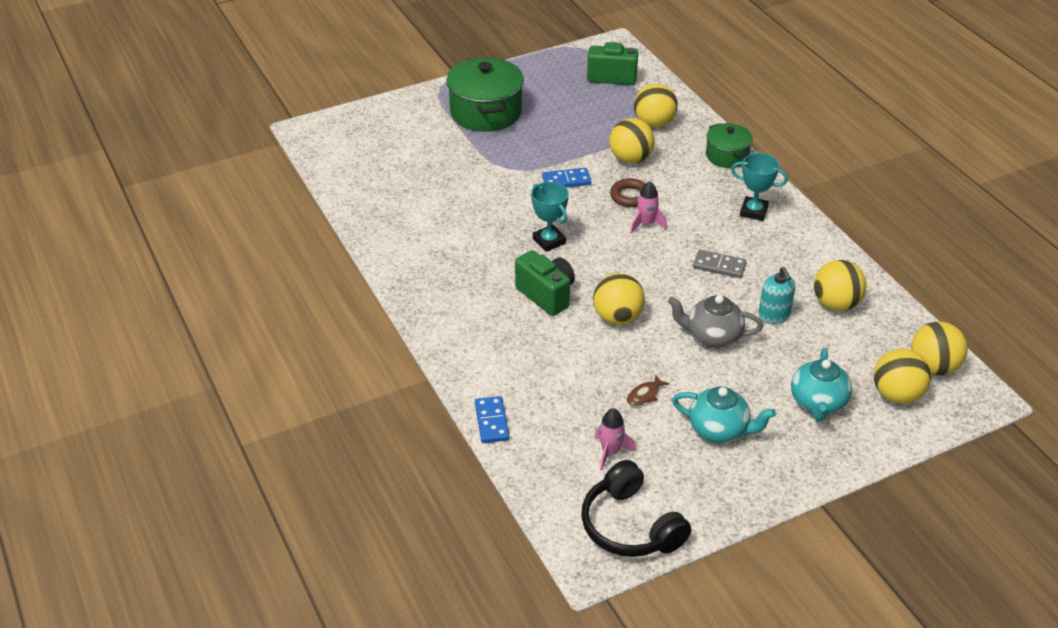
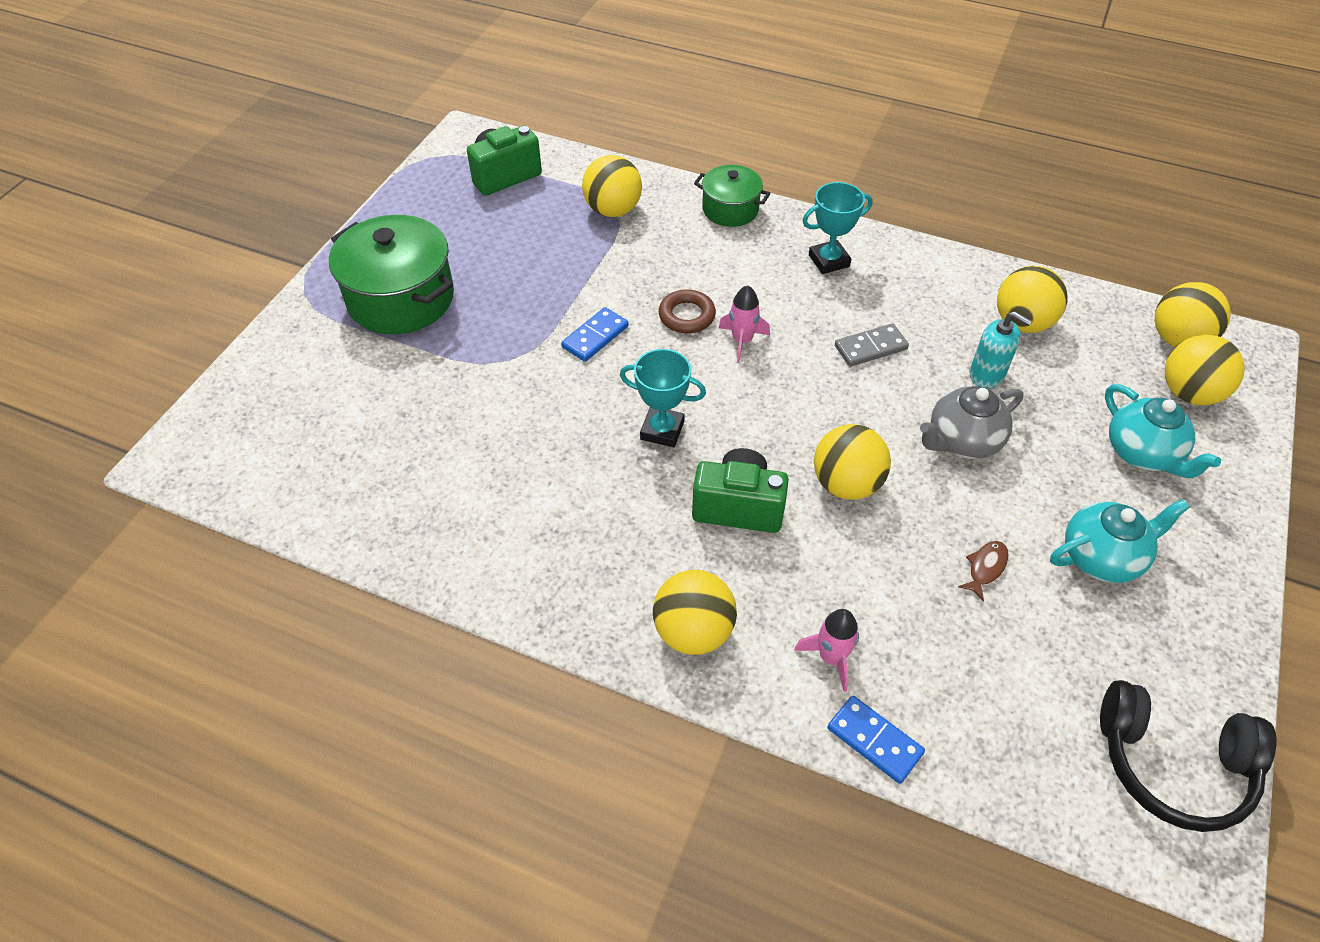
camera: 40 degrees left, 10 degrees up
(610, 452) = (1040, 676): pink rocket -> pink rocket (831, 658)
(630, 159) = (636, 268): yellow ball -> yellow ball (693, 631)
(644, 395) = (985, 568): brown fish -> brown fish turned 150 degrees counterclockwise

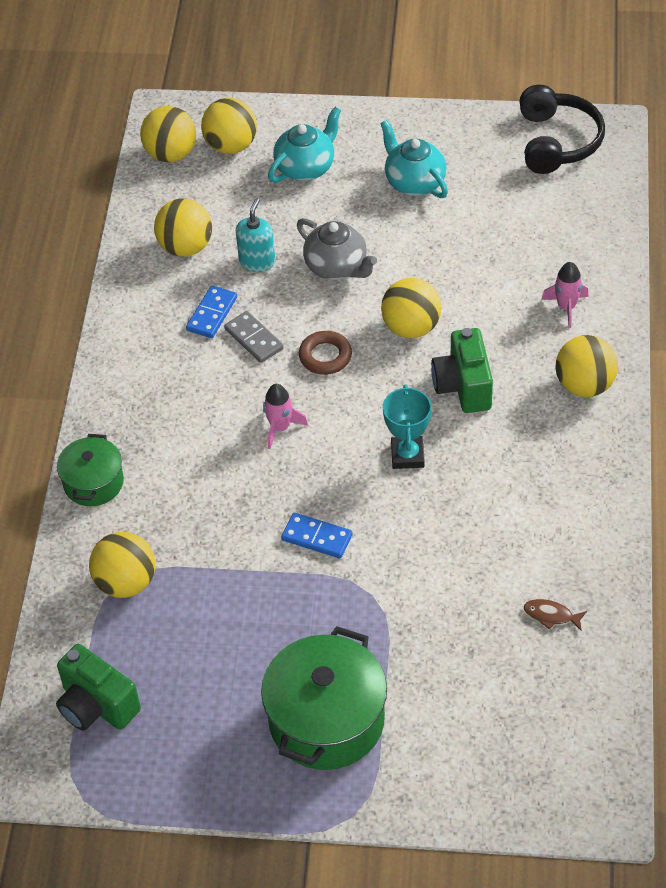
camera: 105 degrees left, 0 degrees up
(686, 316) = (263, 476): brown ring -> brown ring (325, 356)
(829, 261) = (148, 389): turquoise trophy -> none
(874, 741) = (615, 275): blue domino -> blue domino (212, 314)
(985, 568) = (452, 239): brown fish -> brown fish (551, 615)

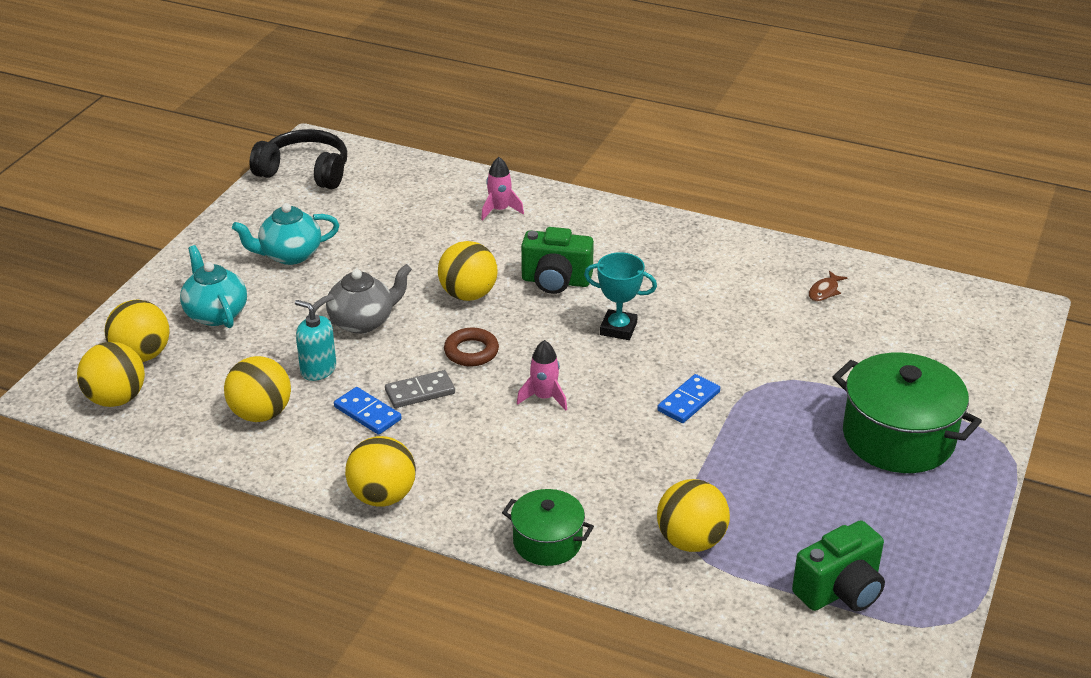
camera: 75 degrees left, 15 degrees down
(584, 385) = (591, 221): yellow ball -> yellow ball (382, 496)

